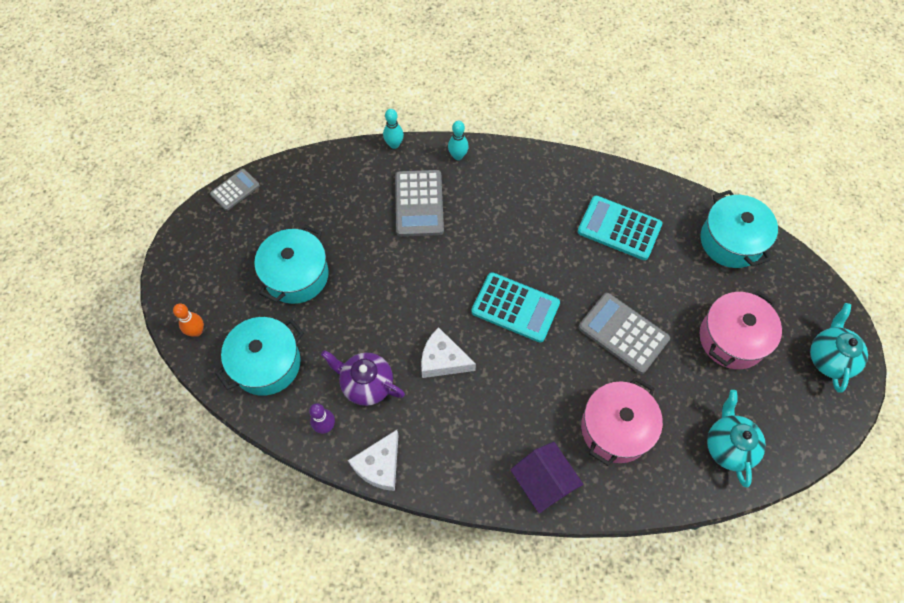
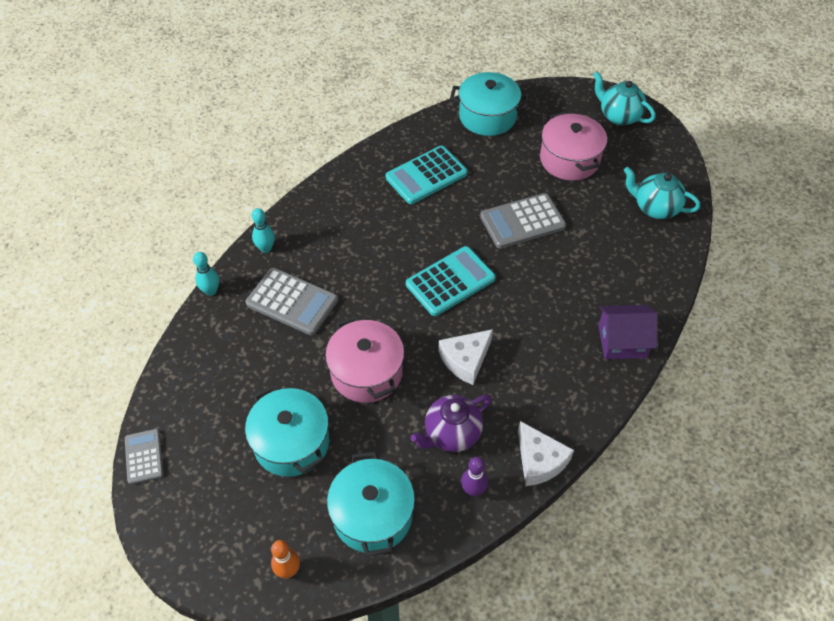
camera: 60 degrees left, 10 degrees down
(616, 428) = (602, 269): pink pot -> pink pot (366, 372)

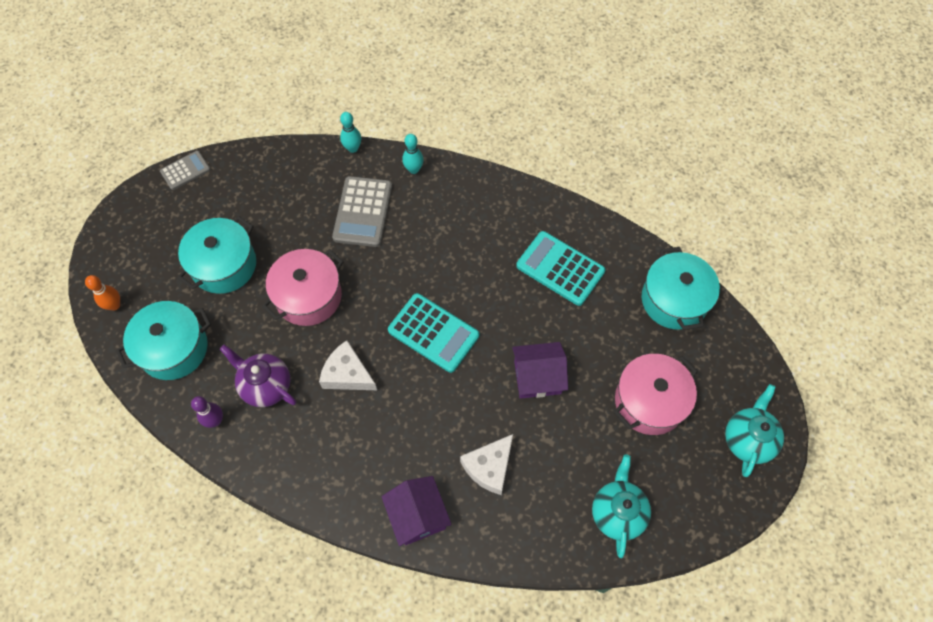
camera: 70 degrees right, 10 degrees up
(522, 221) = (537, 377): grey calculator -> purple house
(539, 460) = (259, 469): white cheese -> white cheese (489, 467)

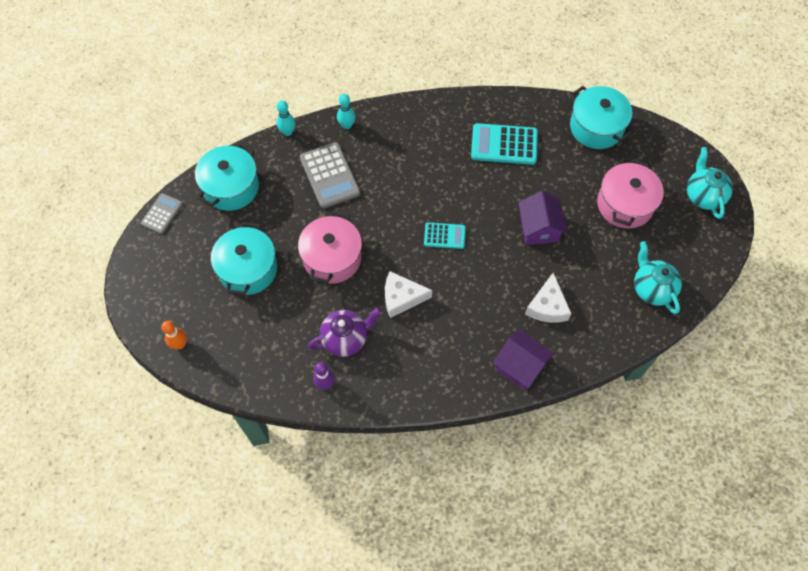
camera: 30 degrees left, 0 degrees up
(174, 349) = (253, 350): turquoise pot -> turquoise pot (231, 187)
(265, 386) = (346, 339): purple teapot -> purple teapot turned 150 degrees clockwise
(433, 333) = (444, 236): turquoise calculator -> turquoise calculator, size x0.59
(537, 377) = (539, 228): purple house -> purple house turned 60 degrees counterclockwise

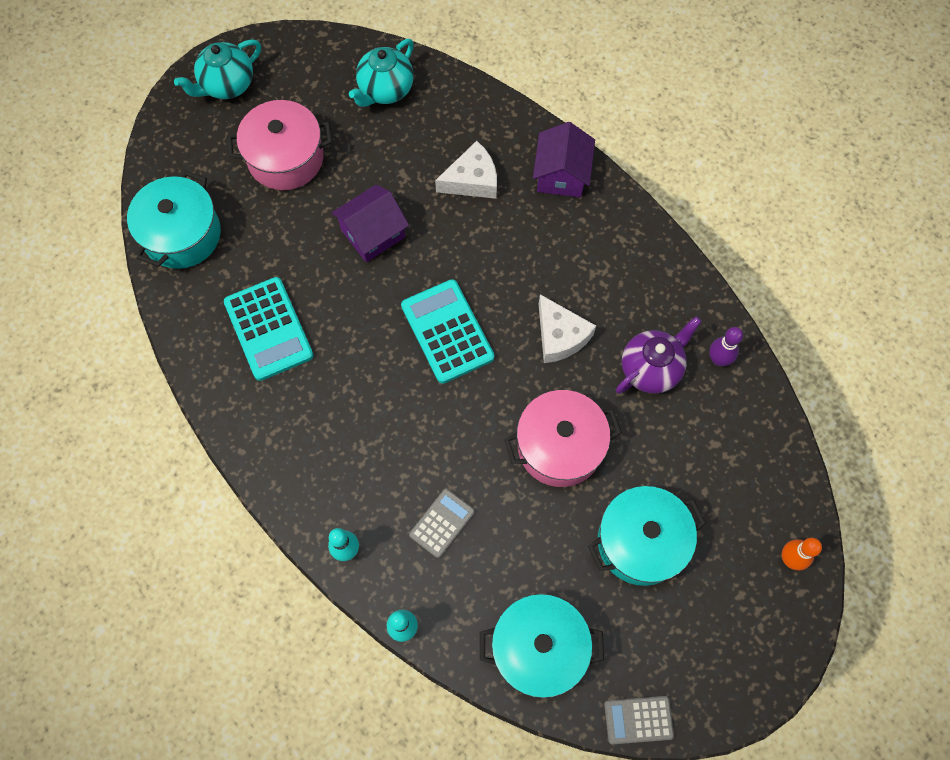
camera: 120 degrees left, 5 degrees up
(329, 176) = (442, 523): grey calculator -> grey calculator, size x0.59
(346, 339) = (651, 368): purple teapot -> purple teapot turned 105 degrees clockwise
(444, 236) = (447, 331): turquoise calculator -> turquoise calculator, size x1.69

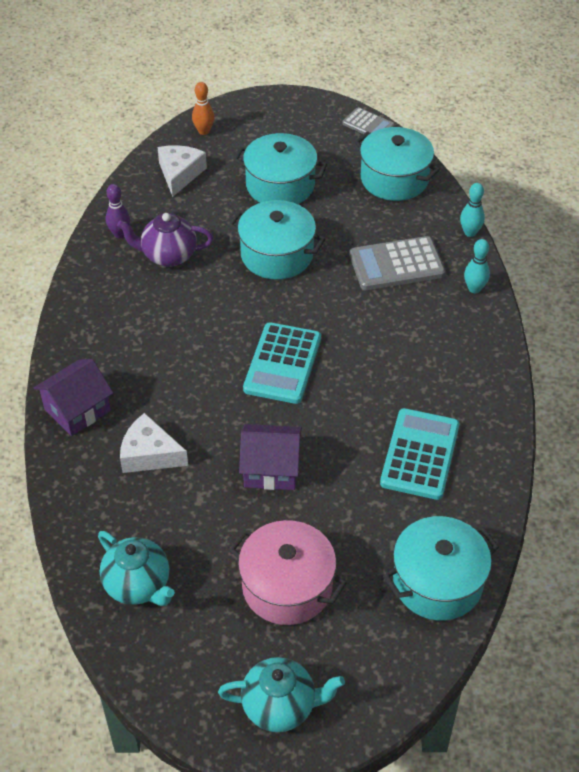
camera: 140 degrees left, 20 degrees down
(385, 90) = (138, 585): turquoise teapot -> turquoise teapot turned 60 degrees clockwise
(442, 523) = (396, 264): grey calculator -> grey calculator, size x1.69
(559, 446) = (277, 255): pink pot -> turquoise pot
(560, 336) = (205, 310): white cheese -> white cheese (180, 174)

